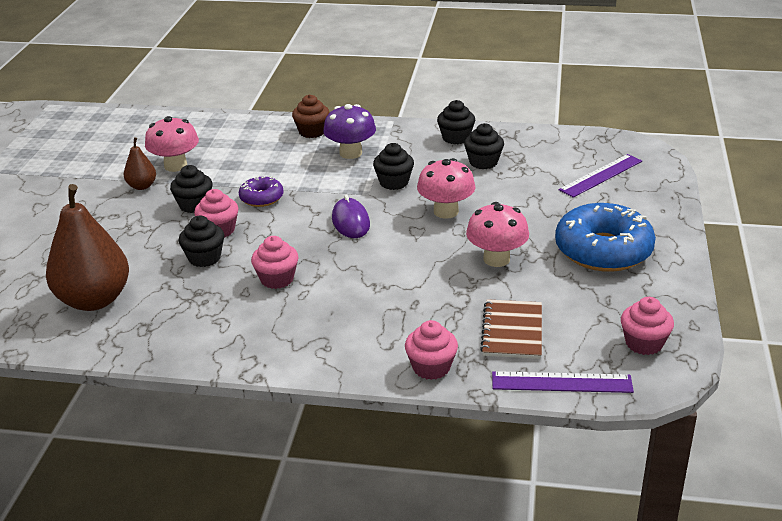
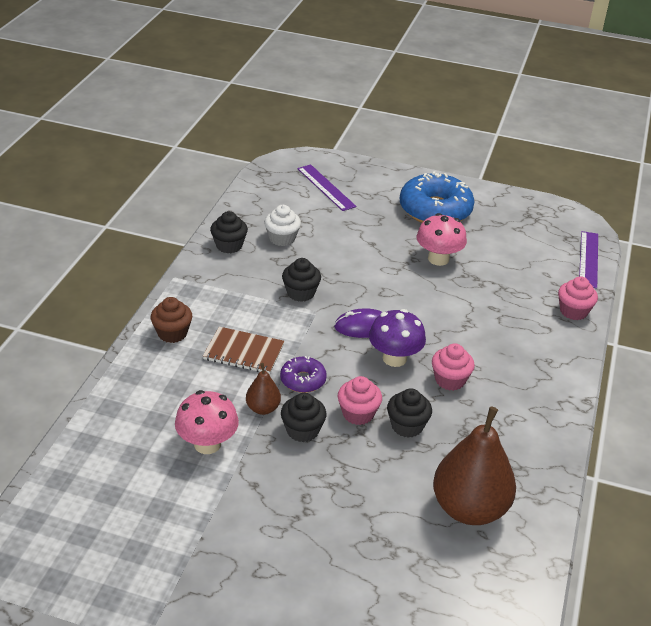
camera: 85 degrees left, 5 degrees up
(142, 186) = (246, 473): brown pear -> brown pear (263, 408)
(350, 153) = (232, 312): purple mushroom -> purple mushroom (394, 358)
(446, 211) = (360, 272): pink mushroom -> none
(483, 162) = (282, 238): black cupcake -> white cupcake
(512, 331) = (532, 268): brown notebook -> brown notebook (244, 352)
(644, 343) = (547, 219): pink cupcake -> none

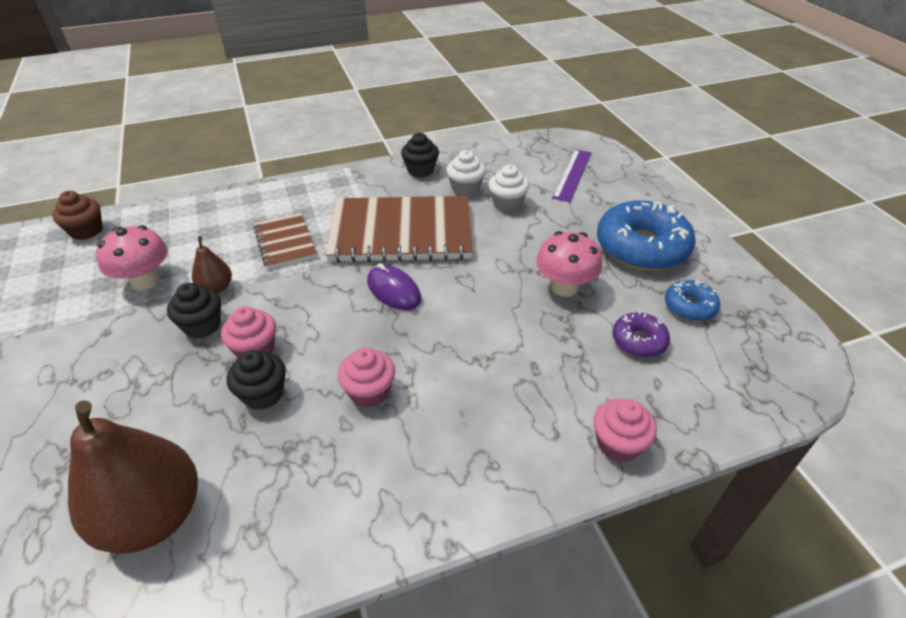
camera: 55 degrees right, 5 degrees up
(172, 333) = (275, 199): brown cupcake -> brown cupcake (86, 231)
(300, 293) = (401, 232): black cupcake -> brown notebook
(303, 380) = (276, 292): purple donut -> purple donut (638, 341)
(324, 231) = (507, 203): none -> white cupcake
(394, 358) = (365, 333): purple mushroom -> none
(503, 227) = (689, 307): none -> blue donut
(588, 259) = (743, 408): purple ruler -> none

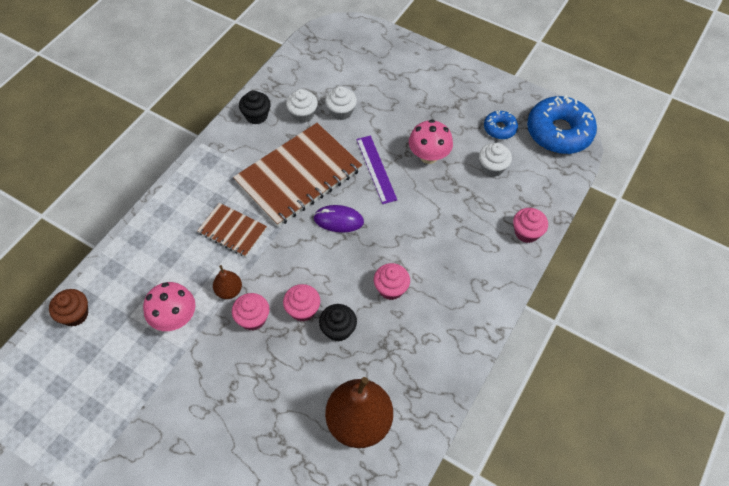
camera: 40 degrees left, 15 degrees up
(202, 325) = (253, 318): black cupcake -> pink cupcake
(572, 174) = (359, 62): purple ruler -> purple ruler (376, 169)
(638, 341) = (492, 167): purple donut -> white cupcake
(641, 247) = (446, 100): blue donut -> blue donut (559, 132)

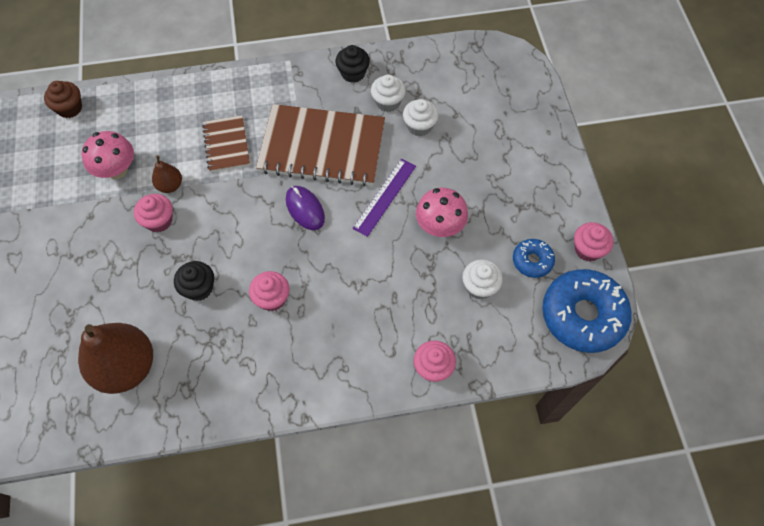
camera: 50 degrees right, 5 degrees up
(303, 310) = (196, 249): pink cupcake -> pink cupcake (588, 249)

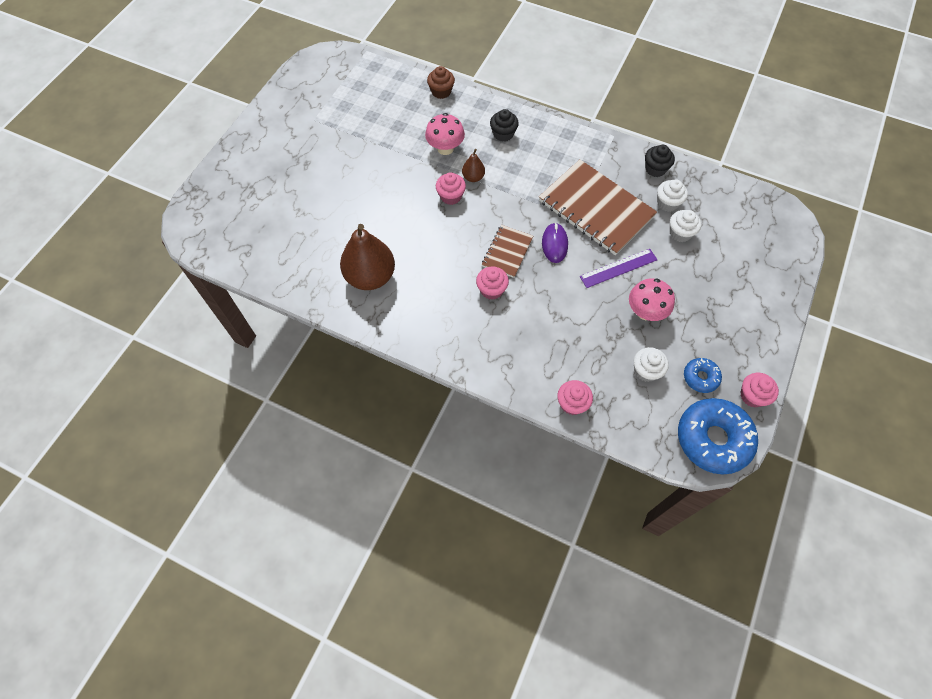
camera: 35 degrees right, 0 degrees up
(199, 288) = (448, 255): black cupcake -> black cupcake (503, 134)
(226, 145) = (529, 171): brown notebook -> brown notebook (507, 252)

